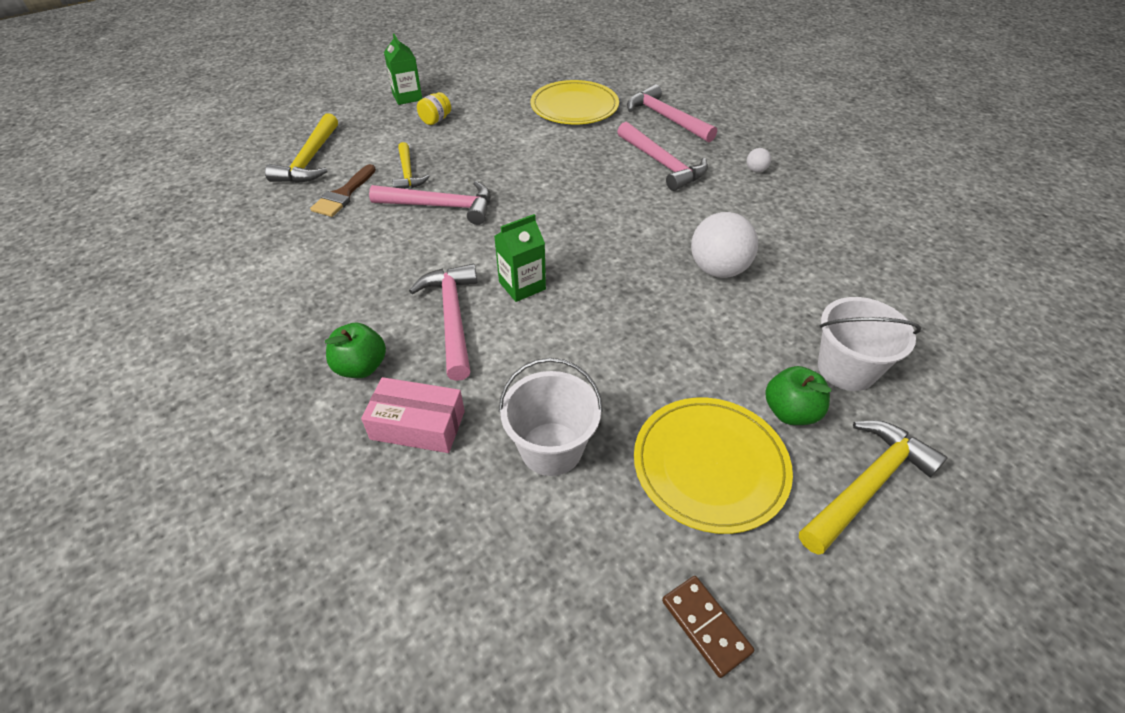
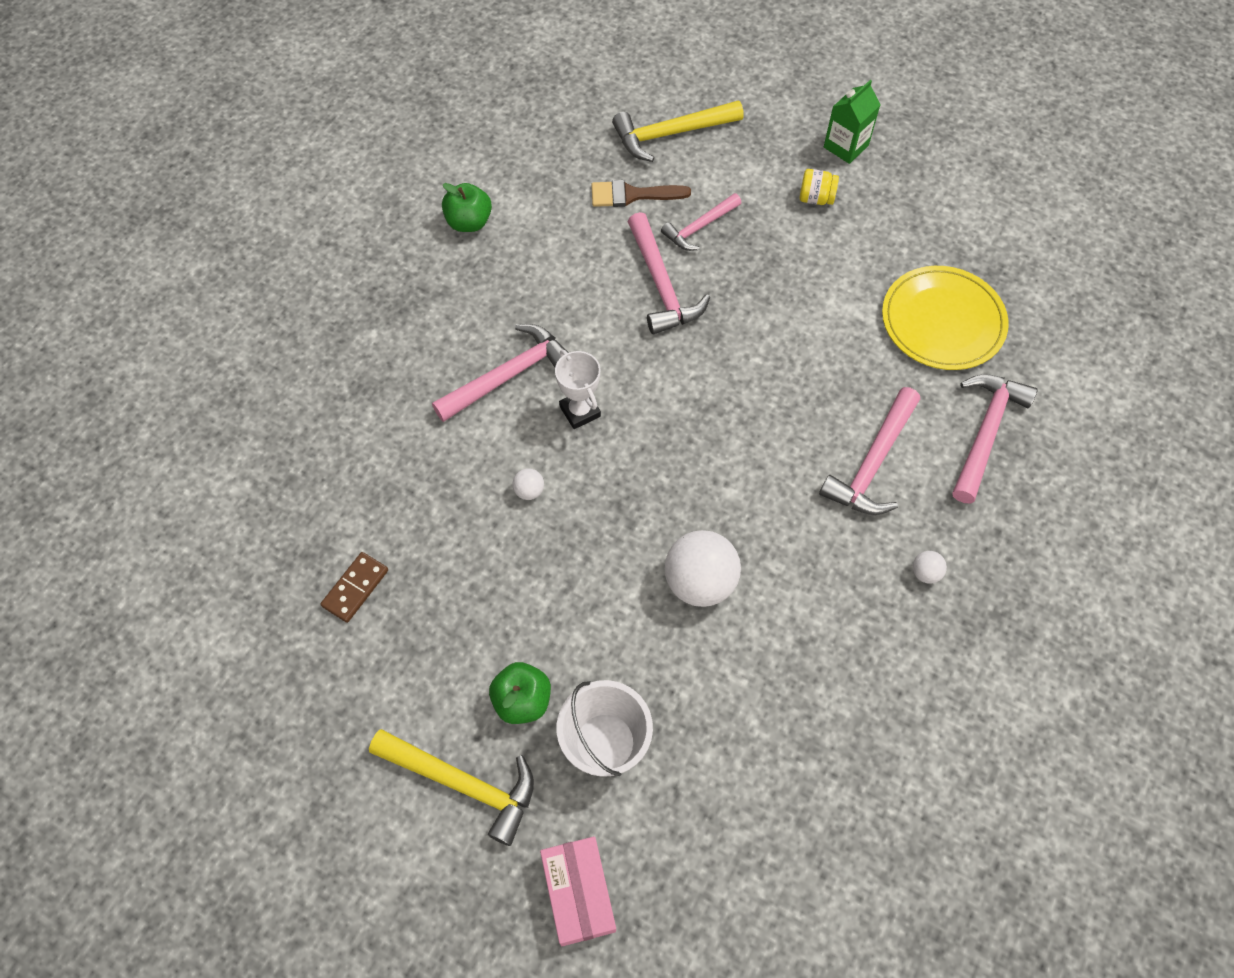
camera: 65 degrees right, 15 degrees up
(361, 367) = (420, 339): green apple -> green apple (469, 222)
(408, 173) = (700, 227): yellow hammer -> pink hammer
(418, 425) = (380, 411): pink box -> pink box (578, 893)
(522, 285) = (580, 411): green carton -> white trophy
(551, 448) = (398, 518): white bucket -> none
(579, 341) = (529, 491): none -> white ball
(705, 626) = (284, 683): brown domino -> brown domino (355, 588)
(710, 465) = (431, 647): yellow plate -> none

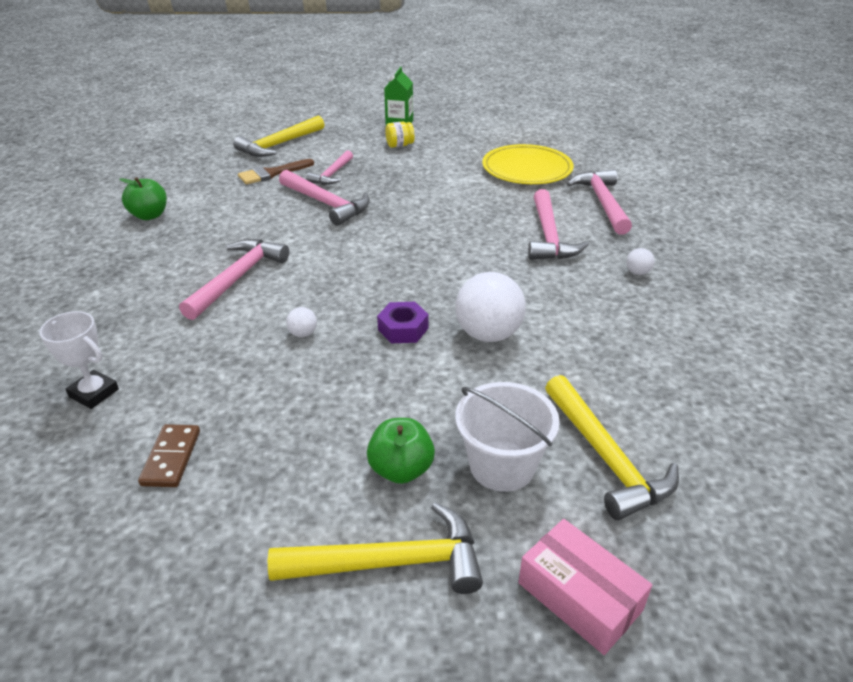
camera: 30 degrees left, 25 degrees down
(580, 411) = (312, 278): white trophy -> white trophy (94, 393)
(624, 532) = (403, 329): none -> purple nut
(698, 784) = (605, 457): none -> yellow hammer

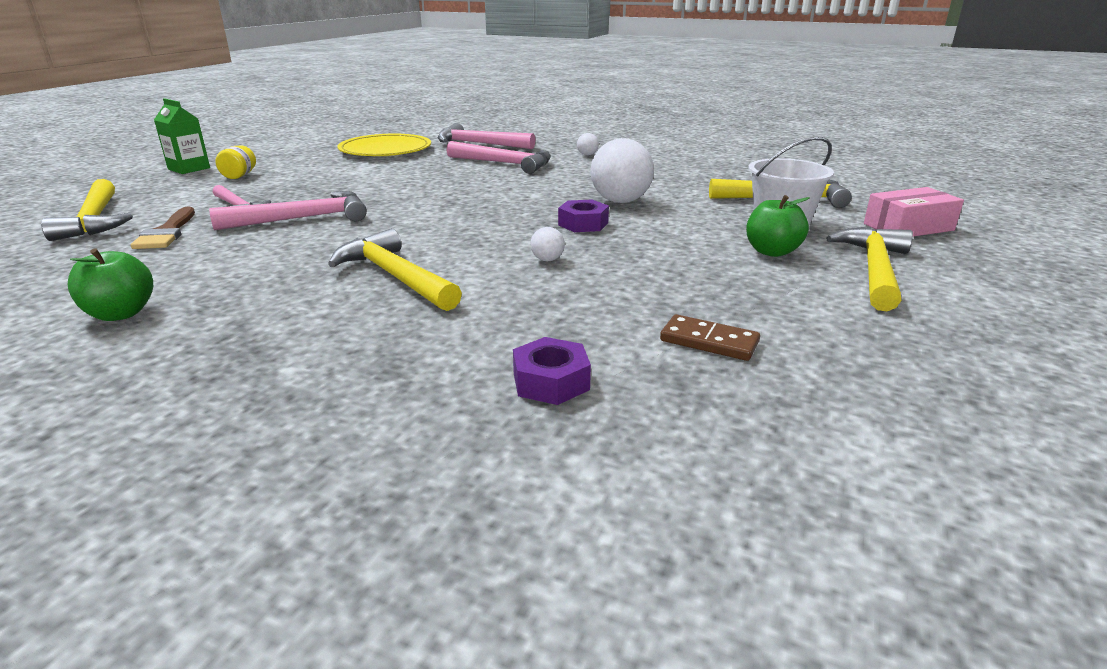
camera: 65 degrees left, 10 degrees down
(94, 393) = (551, 381): white trophy -> purple nut
(237, 278) = (395, 277): pink hammer -> yellow hammer

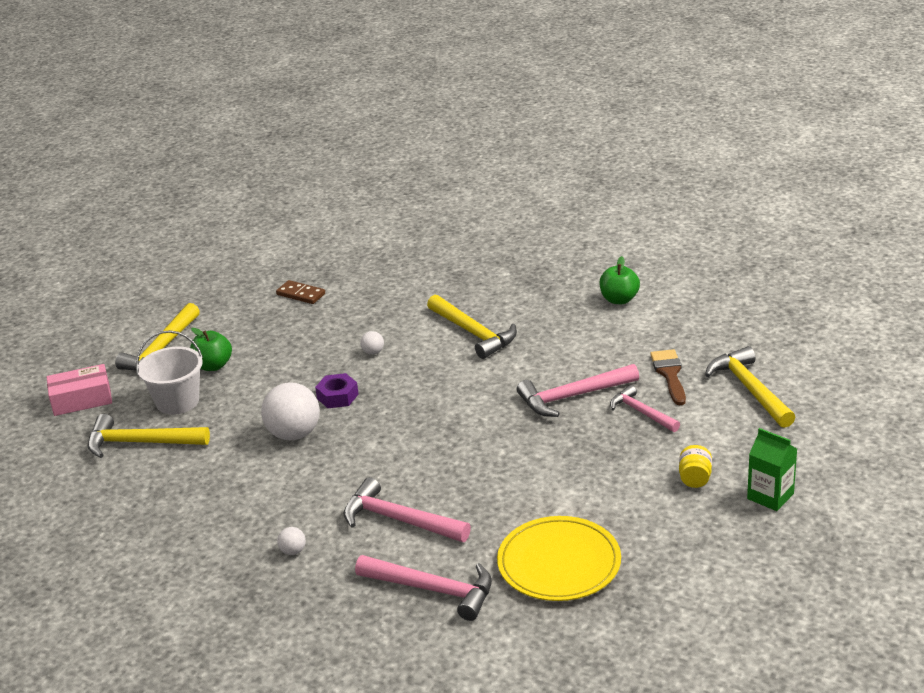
camera: 175 degrees left, 5 degrees up
(551, 381) = (383, 272): purple nut -> none

